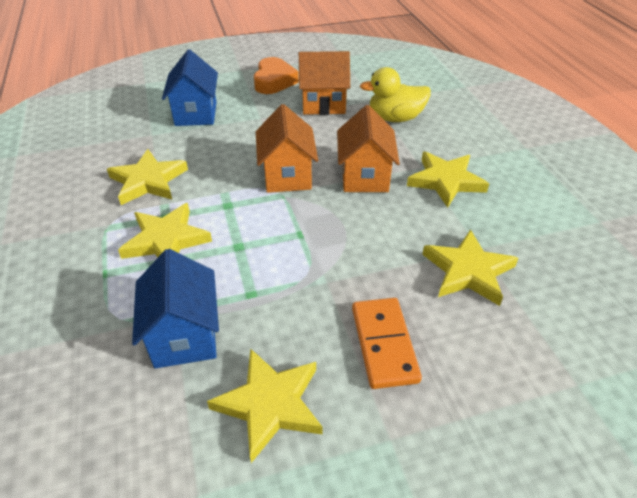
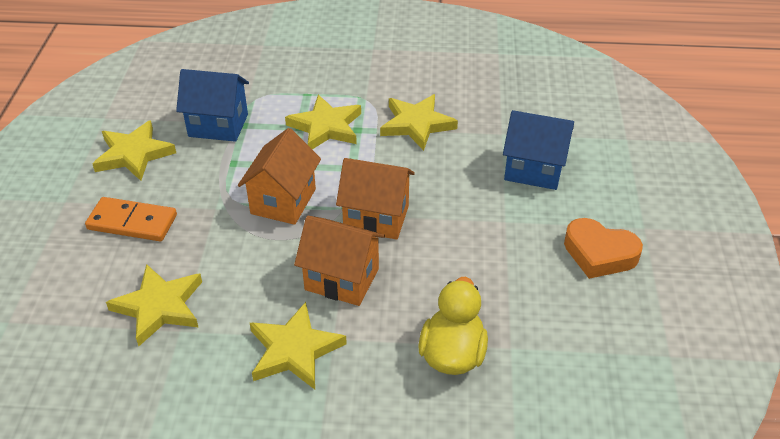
camera: 110 degrees right, 0 degrees up
(323, 104) = (517, 288): orange house -> orange house (283, 201)

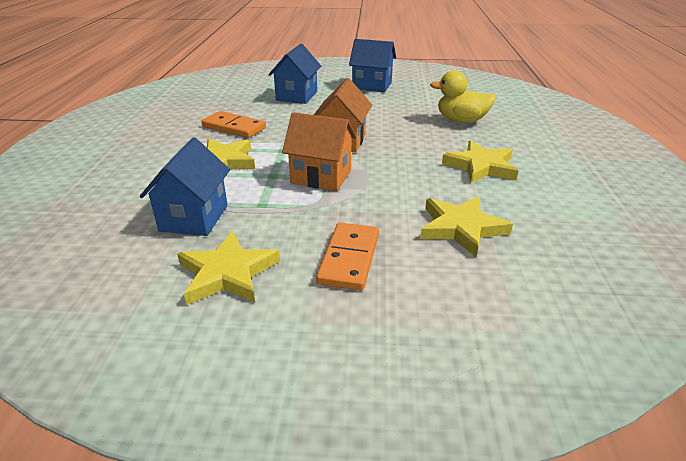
camera: 90 degrees left, 10 degrees down
(342, 279) = (408, 152): orange house -> none
(417, 124) = (234, 127): yellow star -> orange domino
(599, 254) = (372, 86): orange heart -> blue house

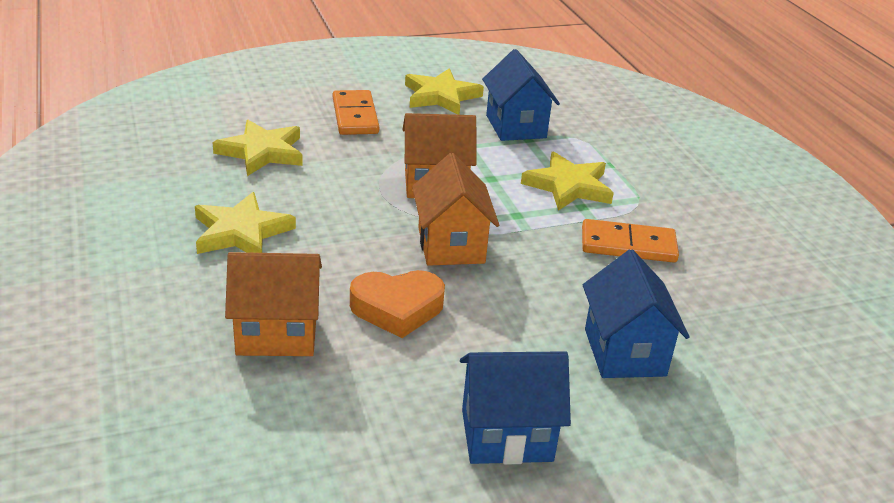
camera: 155 degrees right, 0 degrees up
(394, 121) = (397, 308): none -> orange heart
(461, 120) = (277, 334): yellow duck -> orange house

